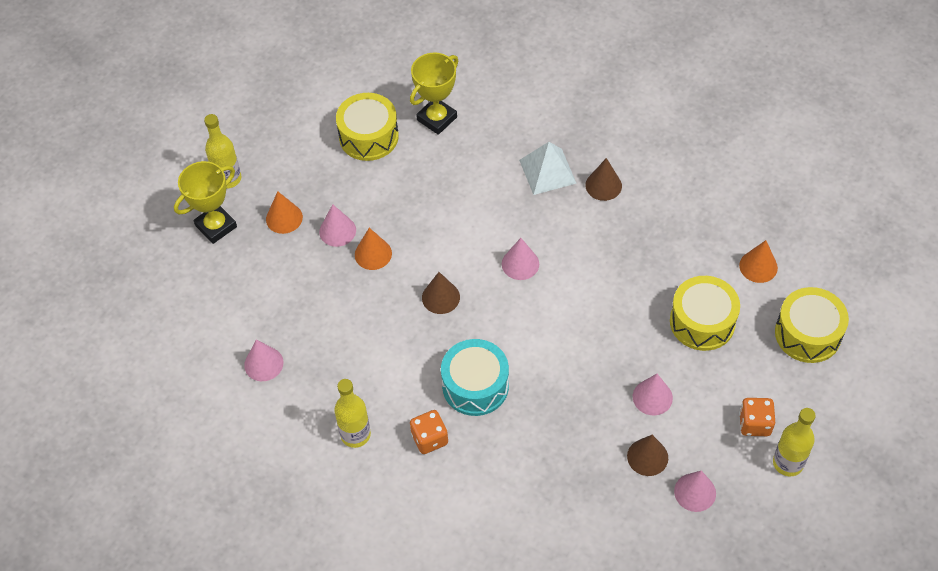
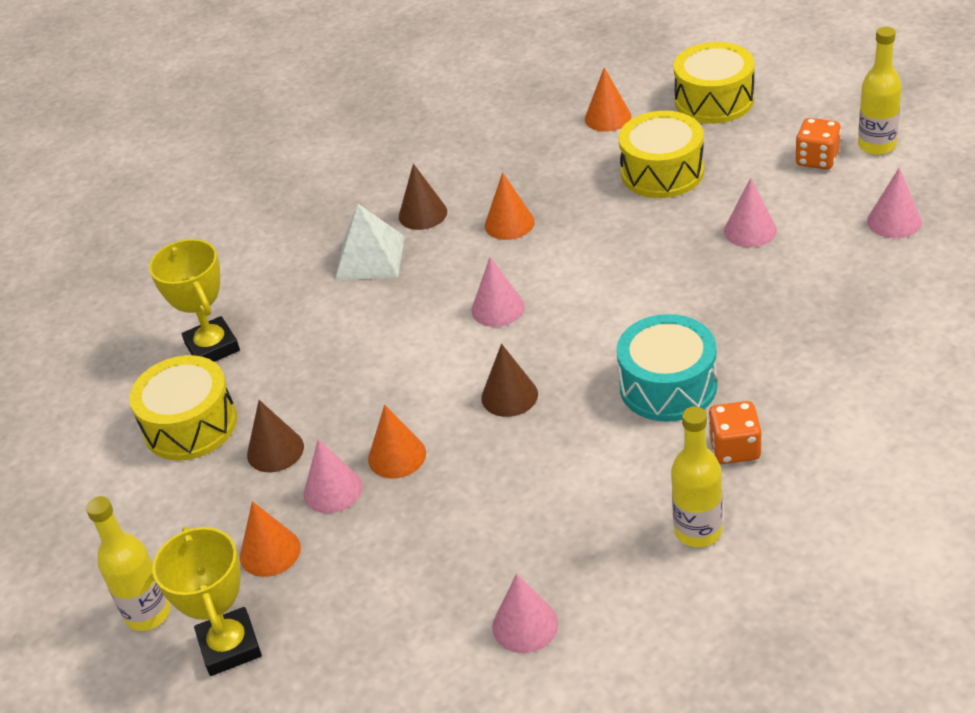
camera: 65 degrees left, 15 degrees down
(610, 242) = (509, 223): none -> orange cone
(647, 457) = (833, 250): brown cone -> brown cone (275, 450)

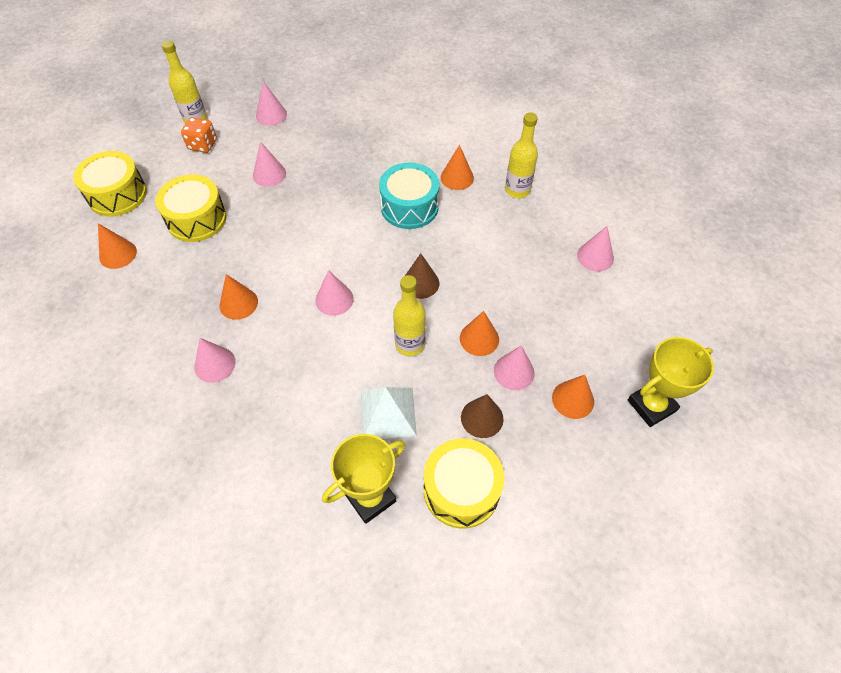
camera: 105 degrees left, 15 degrees up
(148, 613) = (641, 466): yellow bottle -> yellow bottle (410, 344)
(370, 258) = (266, 394): white pyramid -> white pyramid (388, 413)
(422, 214) = (215, 364): brown cone -> pink cone
(734, 448) = (457, 177): orange dice -> orange cone

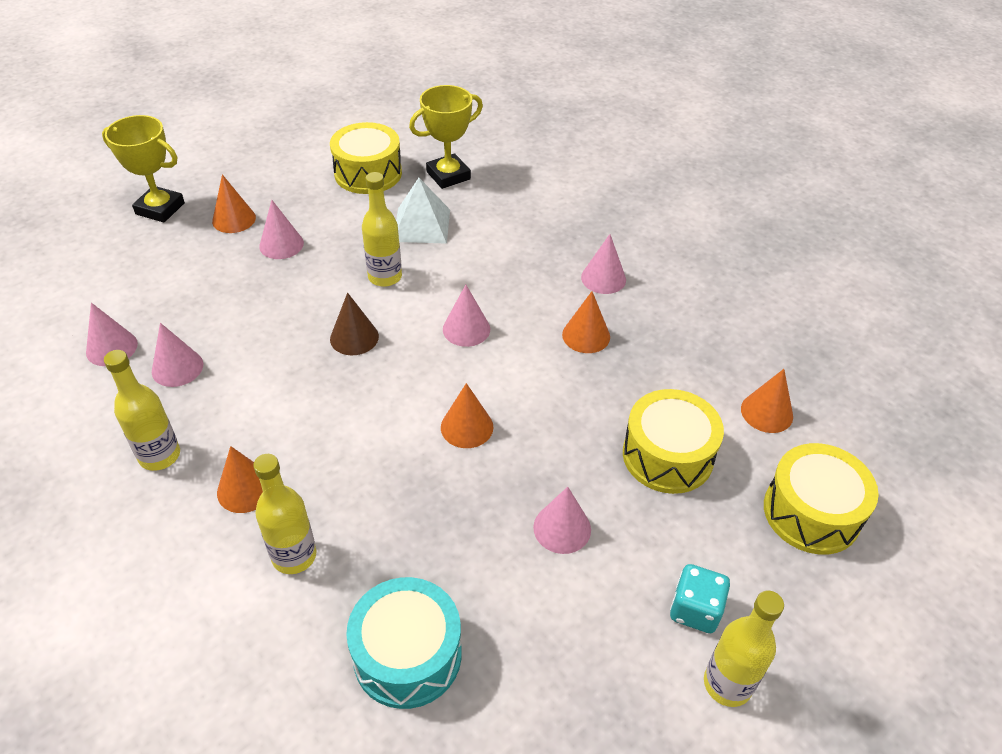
camera: 175 degrees left, 10 degrees down
(203, 145) = (695, 610): orange dice -> turquoise dice
(271, 115) = (569, 680): pink cone -> pink cone (177, 368)
(409, 207) = (339, 444): turquoise drum -> turquoise drum (407, 655)
(417, 149) = (294, 556): none -> yellow bottle
(479, 338) = (305, 275): orange cone -> orange cone (467, 427)
(482, 418) = (330, 214): brown cone -> none
(651, 406) = (160, 208): yellow trophy -> yellow trophy turned 45 degrees clockwise

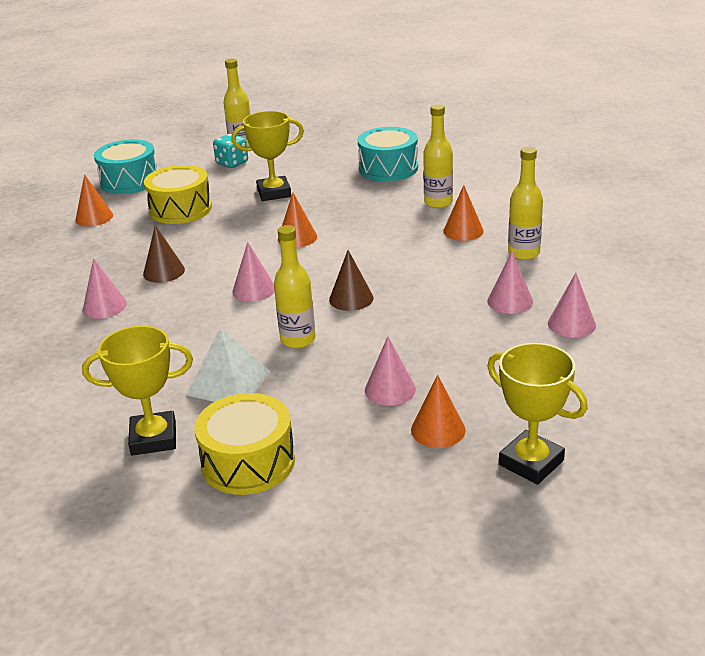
camera: 155 degrees left, 15 degrees down
(562, 528) = (274, 193): pink cone -> yellow trophy
(586, 335) = (164, 271): orange cone -> brown cone
(811, 512) = (129, 181): yellow drum -> turquoise drum

